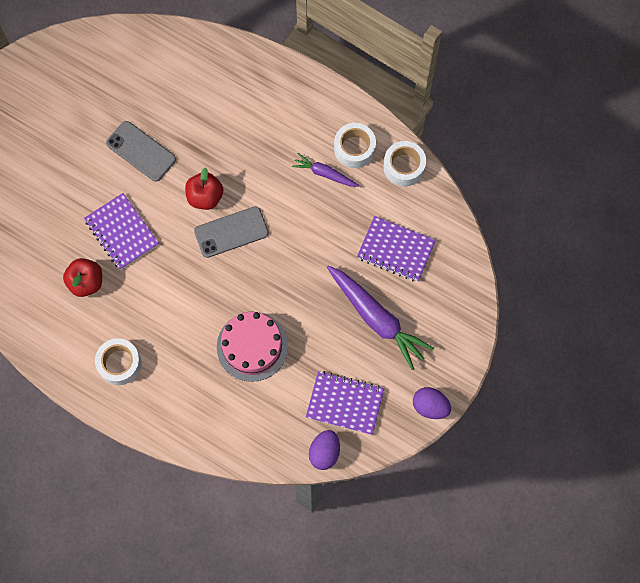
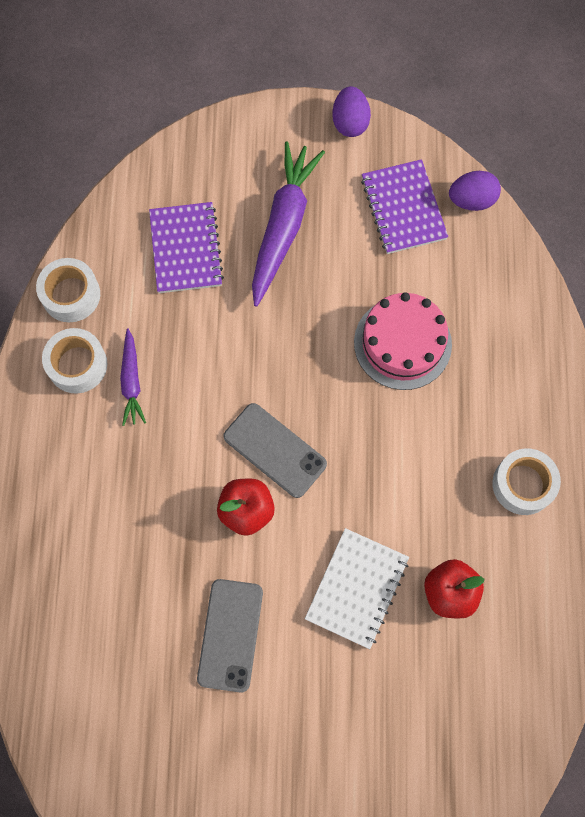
camera: 120 degrees left, 0 degrees up
(121, 232) = (357, 588): purple notebook -> white notebook

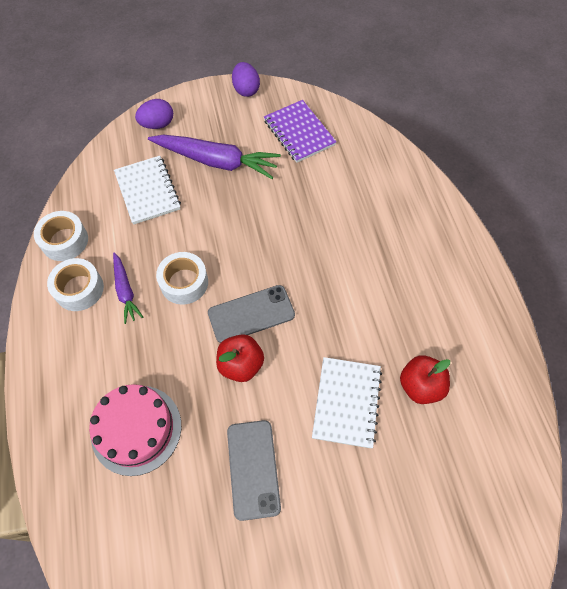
camera: 15 degrees left, 10 degrees down
(186, 249) = (148, 191): purple notebook -> white notebook
(274, 450) = (251, 314): grey phone -> grey phone turned 45 degrees counterclockwise
(283, 226) = (216, 161): purple carrot -> purple carrot turned 105 degrees clockwise
(402, 343) = (326, 217): pink cake -> pink cake (136, 429)
(471, 200) = (344, 118): purple egg -> purple egg (157, 124)
(523, 484) = (447, 292): white tape -> white tape (184, 282)

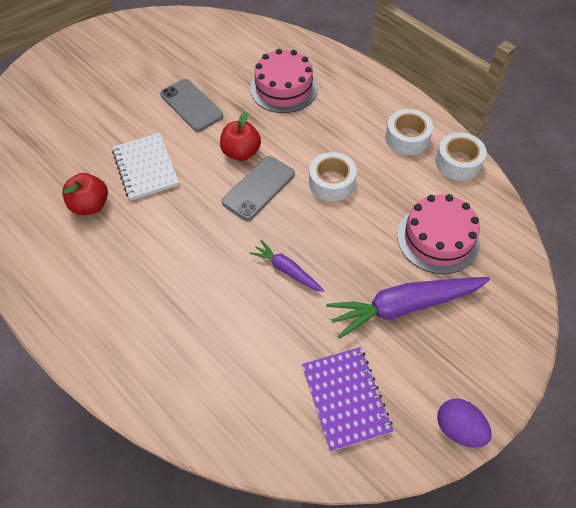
camera: 150 degrees right, 5 degrees down
(125, 291) = (371, 154): purple carrot -> purple carrot (287, 270)
(148, 191) = (438, 238): white notebook -> pink cake
(157, 124) = (505, 315): purple egg -> none
(299, 133) = (346, 398): purple notebook -> purple notebook turned 45 degrees clockwise

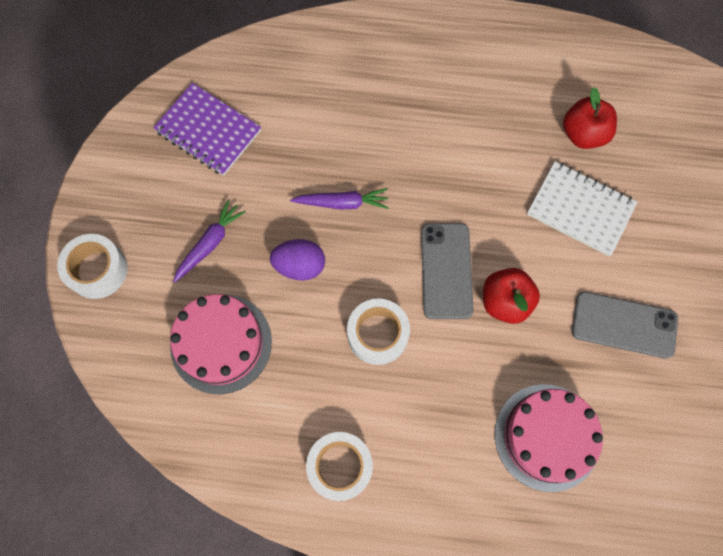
camera: 140 degrees right, 15 degrees up
(404, 306) = (210, 243): purple carrot -> purple carrot, size x0.54
(458, 162) = (257, 471): white tape -> white tape (97, 270)
(458, 428) = (104, 170): purple egg -> purple egg (300, 266)

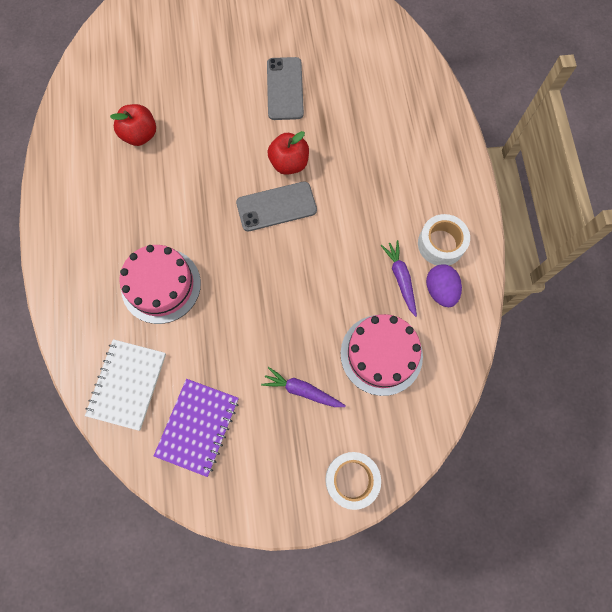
camera: 105 degrees left, 0 degrees up
(300, 266) = (301, 313): purple egg -> purple egg (440, 290)
(342, 203) = (239, 295): purple carrot -> purple carrot (400, 278)
(377, 334) = (339, 242): white tape -> none
(547, 437) = (376, 122): pink cake -> pink cake (161, 285)
(580, 209) = (204, 127): white notebook -> white notebook (127, 384)

